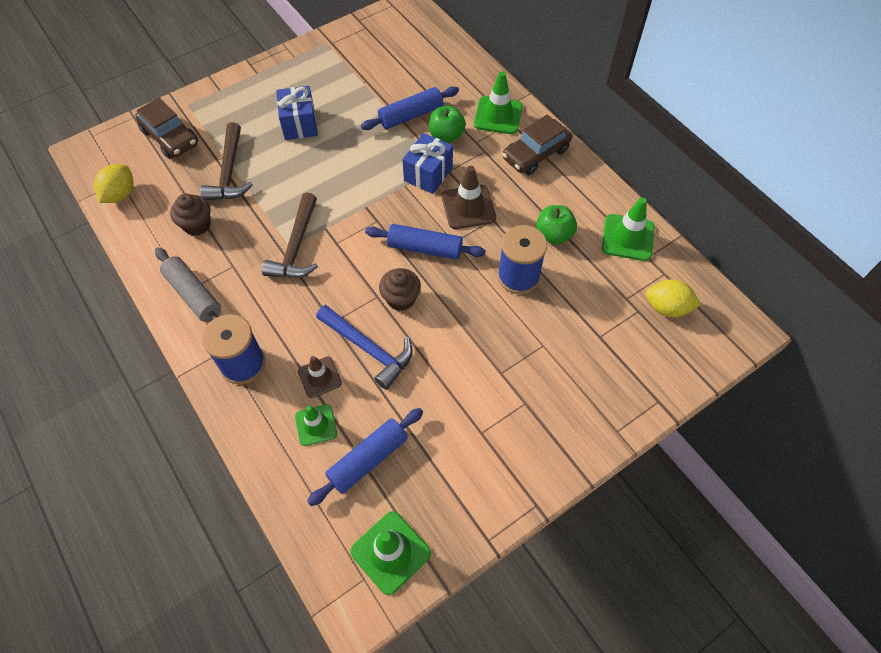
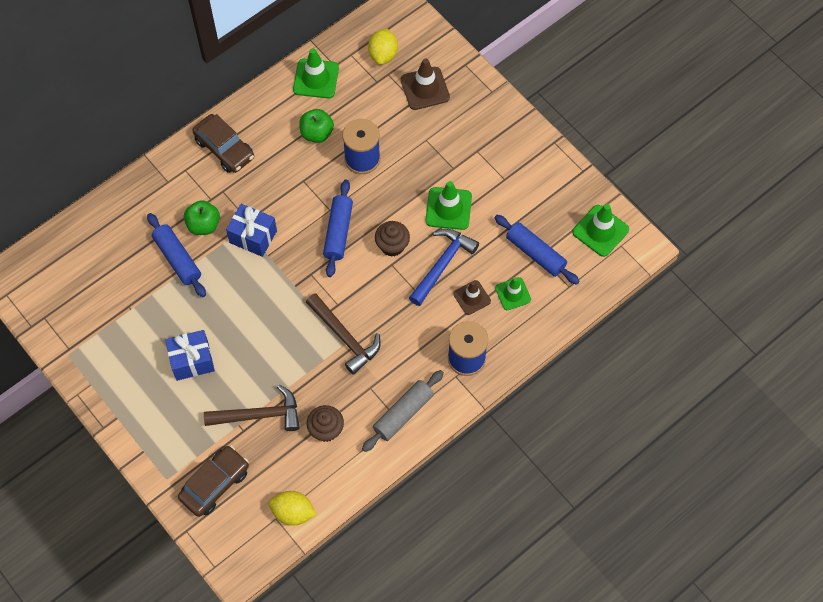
camera: 95 degrees left, 5 degrees up
(296, 247) = (345, 337): brown hammer -> brown hammer turned 45 degrees clockwise
(468, 207) = (290, 201): brown traffic cone -> brown traffic cone (425, 88)
(498, 115) = (176, 182): green traffic cone -> green traffic cone (448, 208)

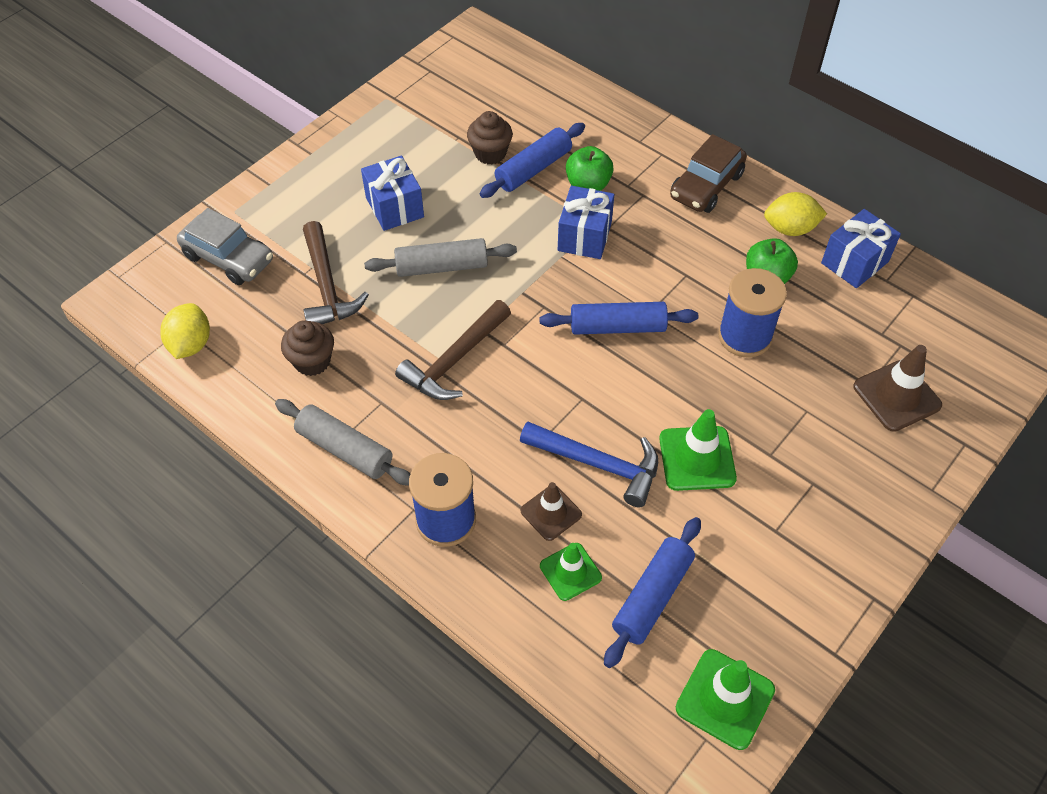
camera: 80 degrees right, 10 degrees down
(215, 484) = (228, 258): brown car -> grey car
(259, 335) = (441, 267): none -> grey rolling pin
(316, 79) = (854, 262): green traffic cone -> blue gift
(383, 54) = (932, 334): yellow lemon -> yellow lemon (790, 229)
(392, 246) = (613, 395): brown cupcake -> brown cupcake (490, 153)

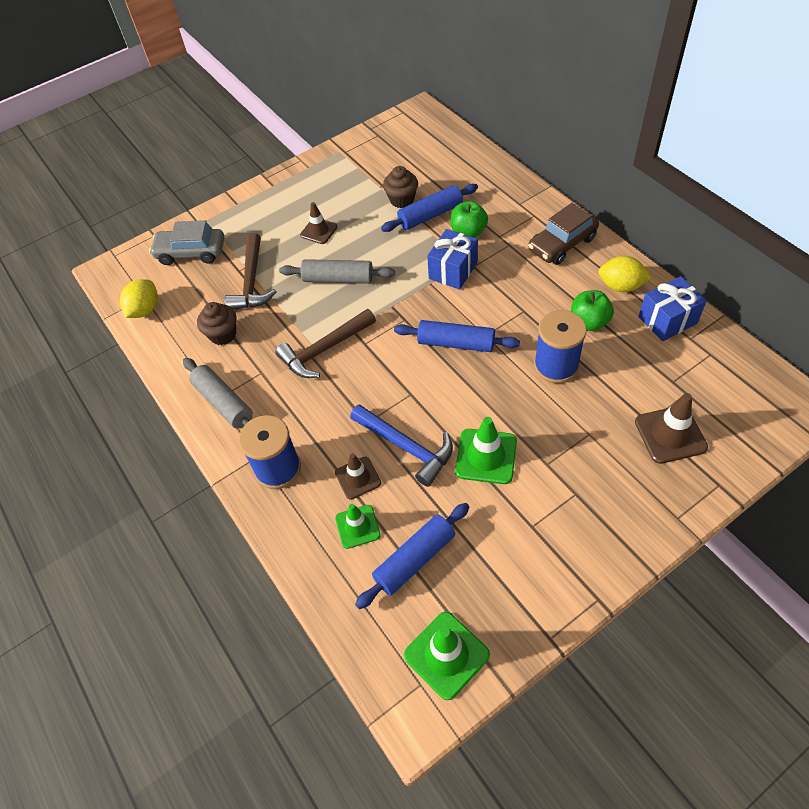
camera: 20 degrees right, 0 degrees up
(228, 258) = (191, 252): grey car -> grey car turned 135 degrees clockwise
(394, 207) = (319, 231): blue gift -> brown traffic cone

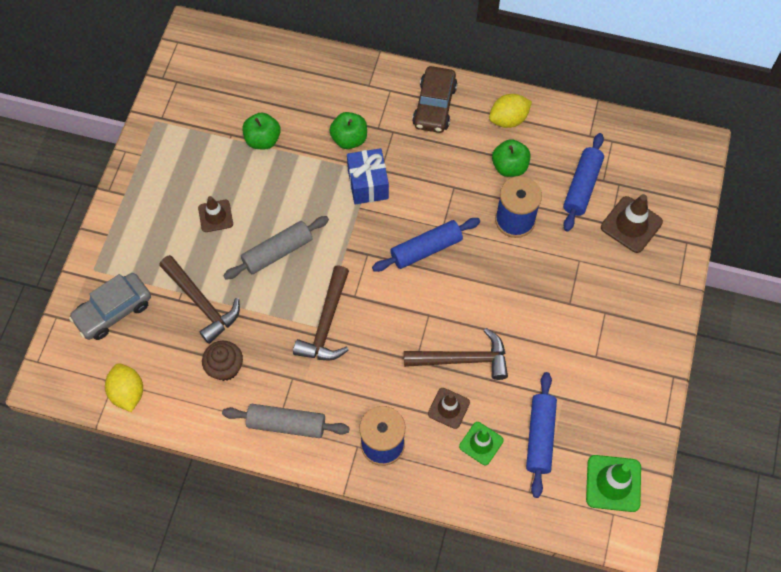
camera: 45 degrees left, 10 degrees up
(402, 200) = (263, 140): brown cupcake -> green apple
(406, 447) = (462, 359): blue hammer -> brown hammer
(430, 215) = (302, 141): blue rolling pin -> blue rolling pin (582, 186)
(486, 456) = (524, 327): green traffic cone -> none
(667, 320) = (563, 130): blue gift -> none

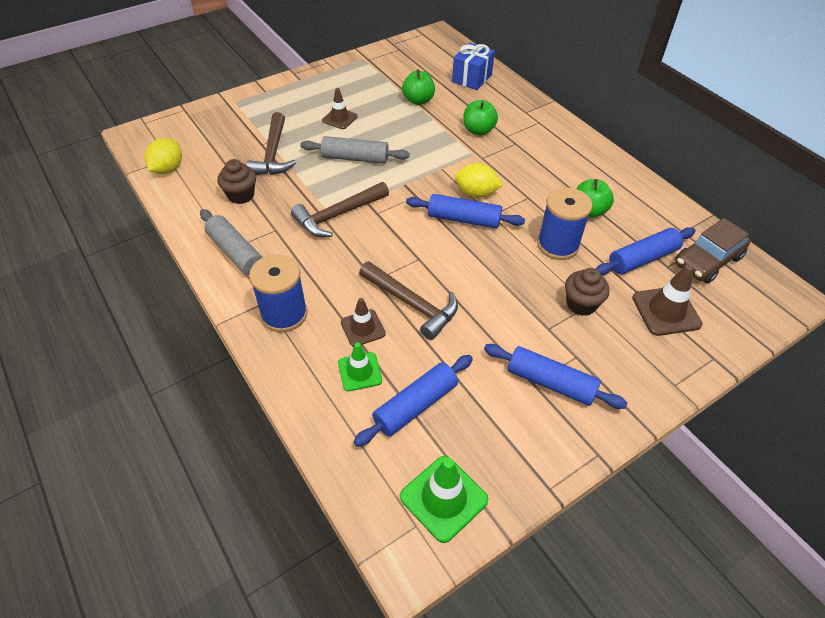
camera: 40 degrees right, 15 degrees down
(113, 311) = (218, 126): grey car -> none
(368, 184) = (463, 160): blue gift -> blue gift (472, 78)
(434, 106) = (564, 146): brown car -> brown car (707, 261)
(508, 119) = (618, 184): yellow lemon -> yellow lemon (476, 193)
(574, 264) = (581, 304): none -> brown cupcake
(606, 347) = (550, 382): none -> blue rolling pin

